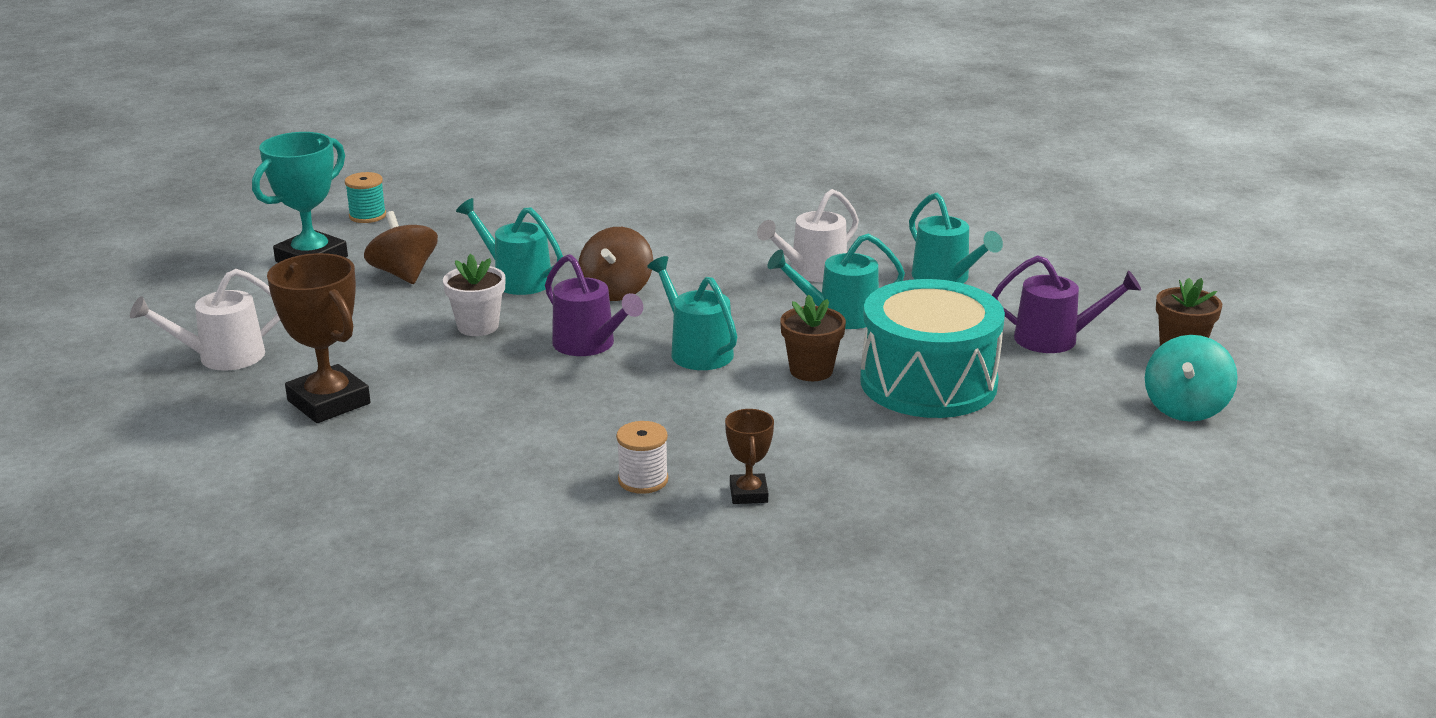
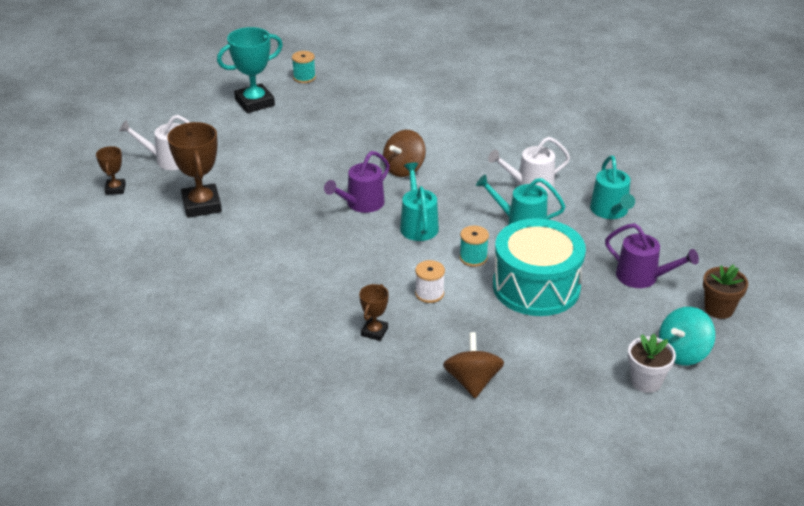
camera: 25 degrees right, 10 degrees up
(155, 414) = (115, 189): none -> brown trophy
(404, 274) = (296, 126): brown spinning top -> brown spinning top (472, 381)
(478, 326) = (310, 174): white flower pot -> white flower pot (646, 381)
(517, 279) = (354, 146): turquoise watering can -> none
(589, 345) = (361, 204): purple watering can -> purple watering can turned 60 degrees clockwise
(643, 480) = (325, 305): white spool -> white spool (429, 293)
(811, 370) = (473, 258): brown flower pot -> turquoise spool

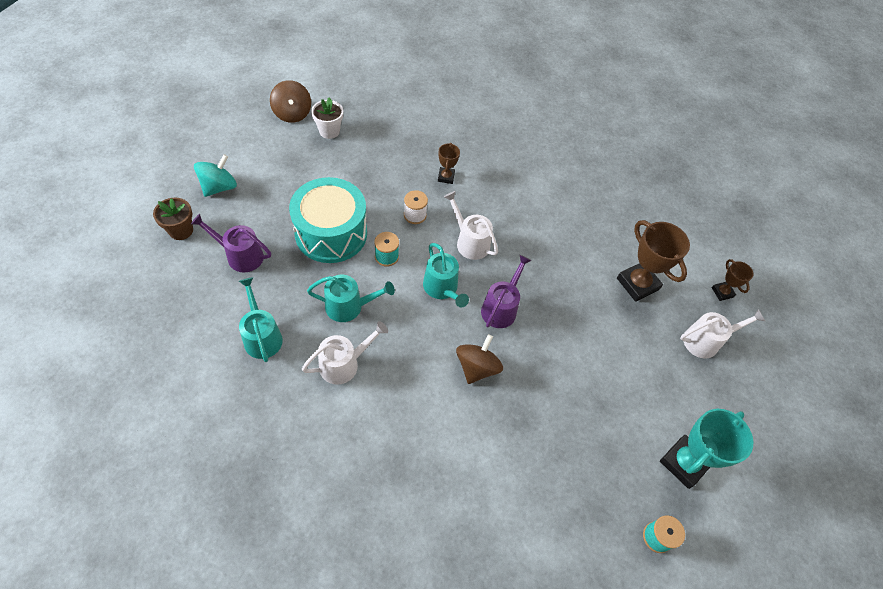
camera: 160 degrees right, 20 degrees up
(371, 260) = (470, 242): none -> white watering can
(472, 381) = (370, 148): brown spinning top -> brown spinning top (292, 113)
(646, 381) = (250, 161): white flower pot -> white flower pot (329, 131)

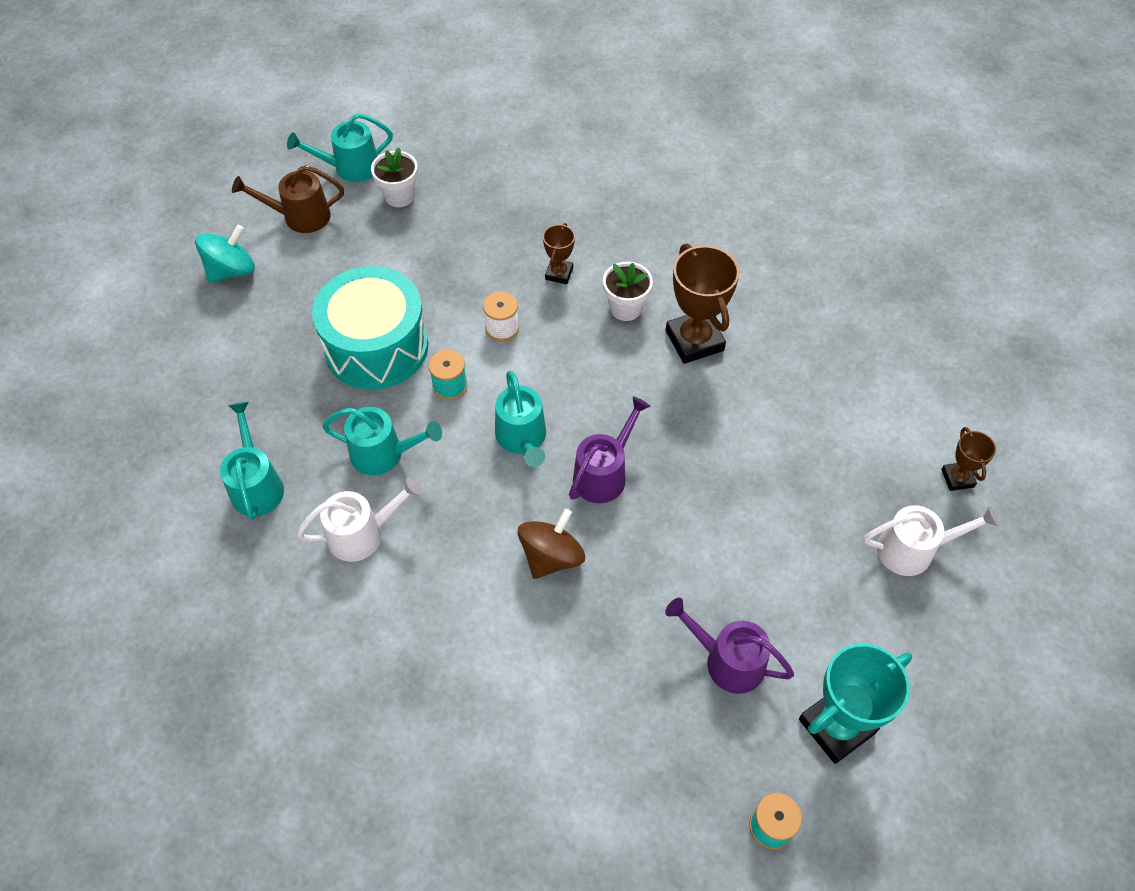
camera: 15 degrees right, 0 degrees up
(181, 230) = (170, 329): brown flower pot -> none
(240, 256) = (245, 370): purple watering can -> purple watering can (727, 661)
(263, 148) = (300, 216): none -> brown watering can
(292, 113) = (351, 167): brown spinning top -> turquoise watering can
(470, 242) = (576, 373): white watering can -> none
(493, 197) = (625, 308): none -> white flower pot
(637, 284) = (822, 455): brown trophy -> brown trophy (694, 340)

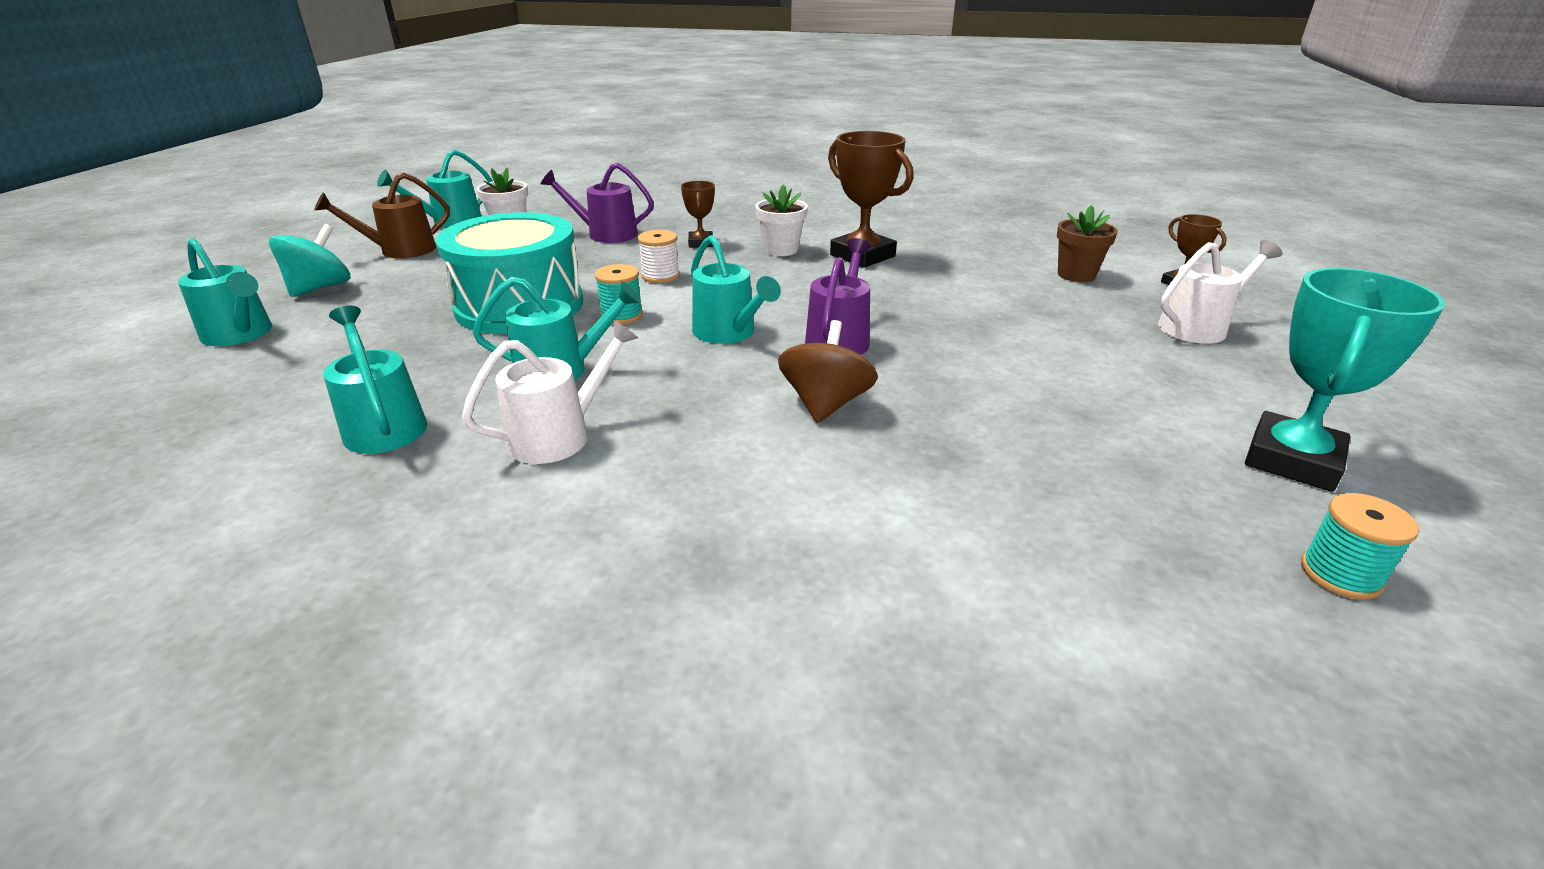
camera: 20 degrees left, 25 degrees down
(172, 331) = (240, 334): none -> turquoise watering can
(727, 661) = (1110, 438): purple watering can -> purple watering can (606, 234)
(871, 433) = (1076, 275): none -> brown flower pot

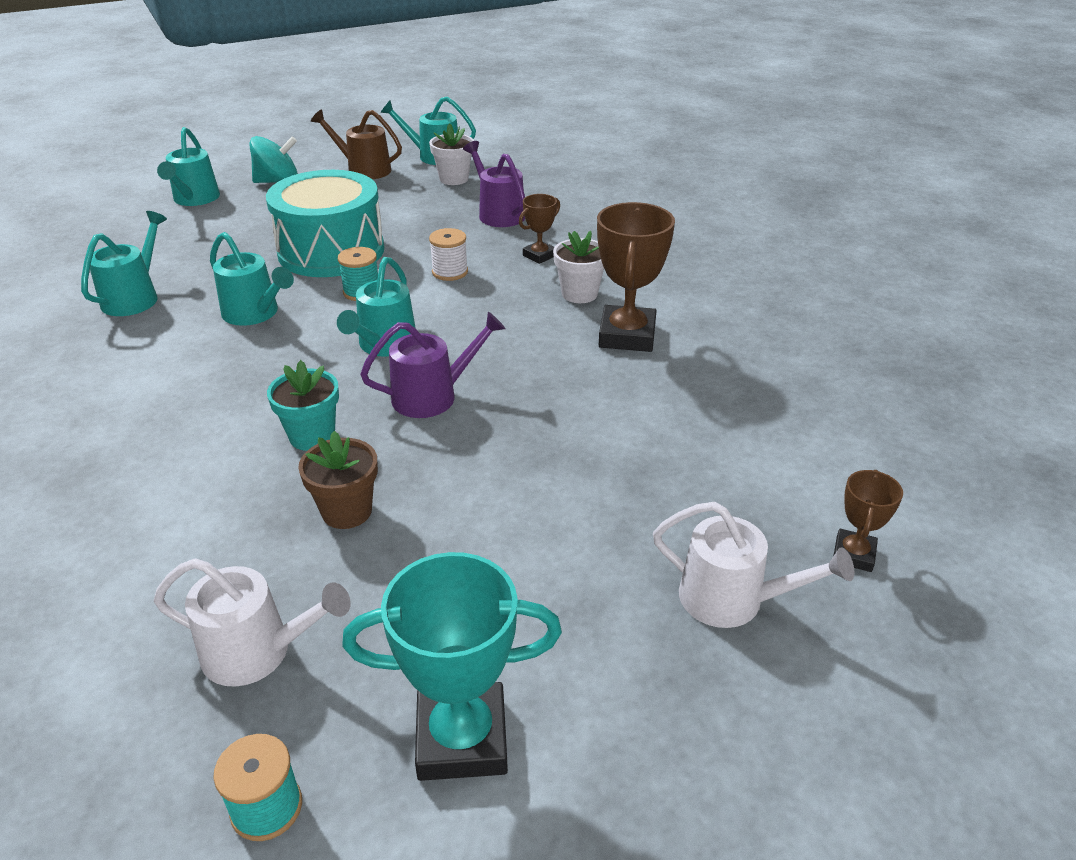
camera: 50 degrees right, 5 degrees up
(558, 436) = (172, 356): white watering can -> white watering can (257, 651)
(825, 404) = (312, 436): brown spinning top -> turquoise flower pot
(1076, 275) = (767, 472): brown flower pot -> brown flower pot (347, 511)

